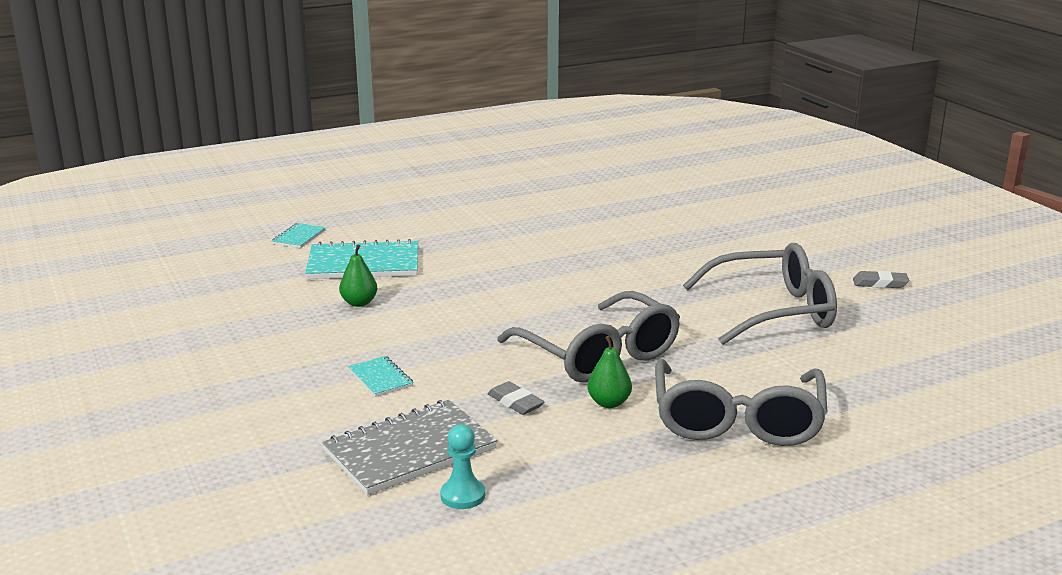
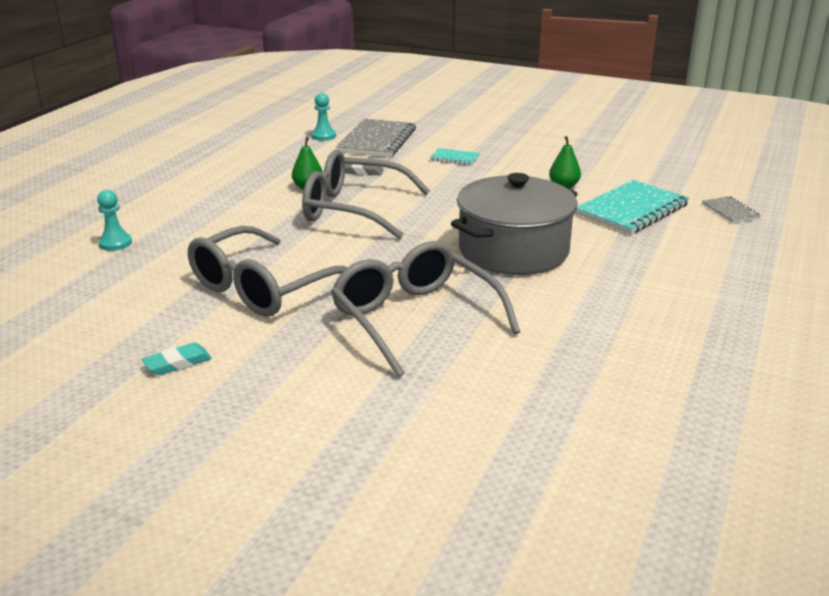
camera: 140 degrees right, 5 degrees up
(299, 237) = (730, 211): turquoise notebook -> grey notebook
(528, 269) = (513, 251): none -> grey pot
(737, 420) = (219, 203): grey glasses -> grey glasses (414, 318)
(880, 283) = (177, 363): grey eraser -> turquoise eraser
(893, 407) = (115, 243): none -> turquoise pawn

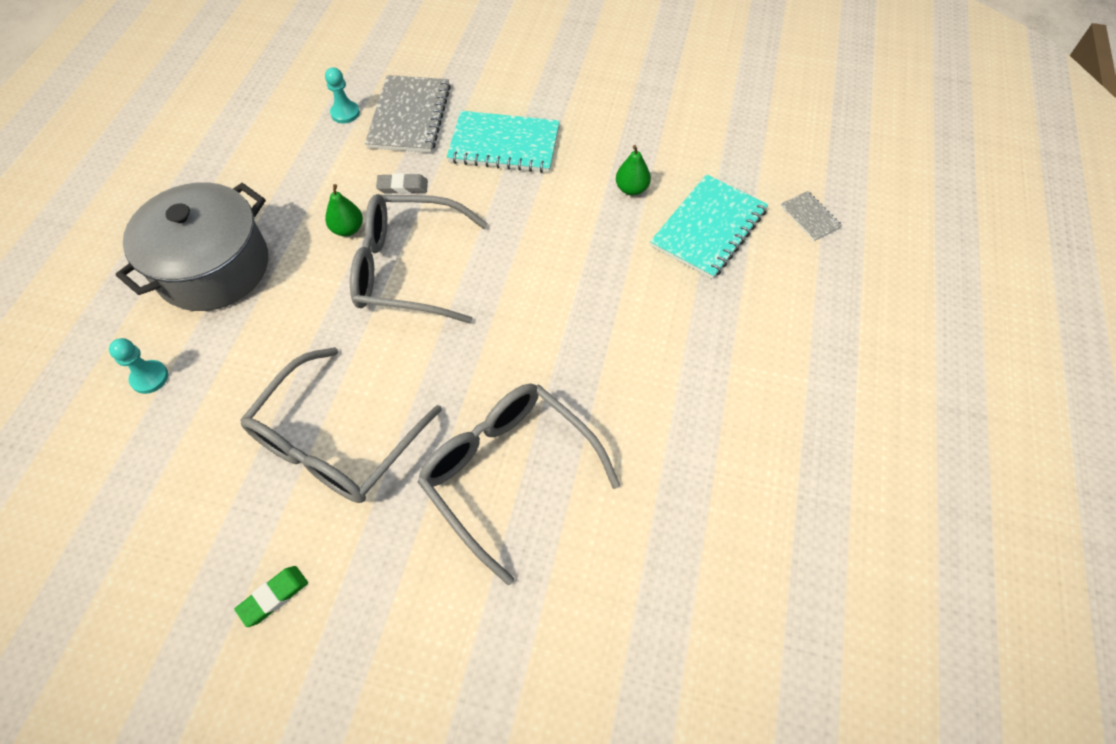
camera: 10 degrees left, 30 degrees up
(177, 363) = (273, 597): turquoise eraser -> green eraser
(454, 158) = (504, 144): turquoise notebook -> turquoise notebook, size x2.05
(513, 251) = (593, 328): grey pot -> grey pot (213, 267)

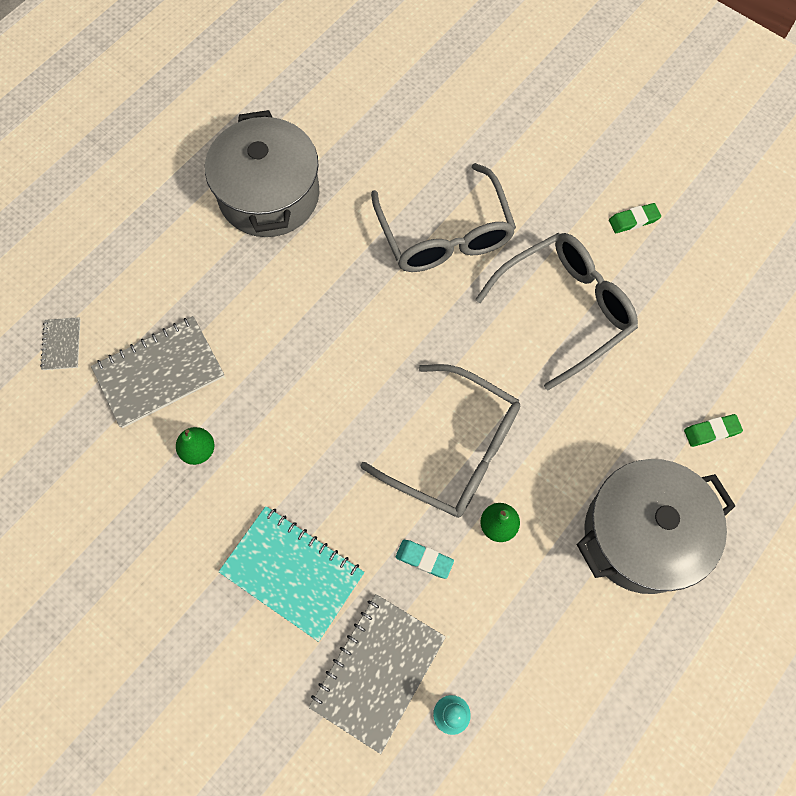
camera: 155 degrees left, 10 degrees up
(149, 378) = (711, 431): turquoise pawn -> green eraser
(402, 187) = (424, 559): grey eraser -> turquoise eraser
(708, 228) = (159, 373): turquoise notebook -> grey notebook
(734, 434) = (269, 195): none -> grey pot

